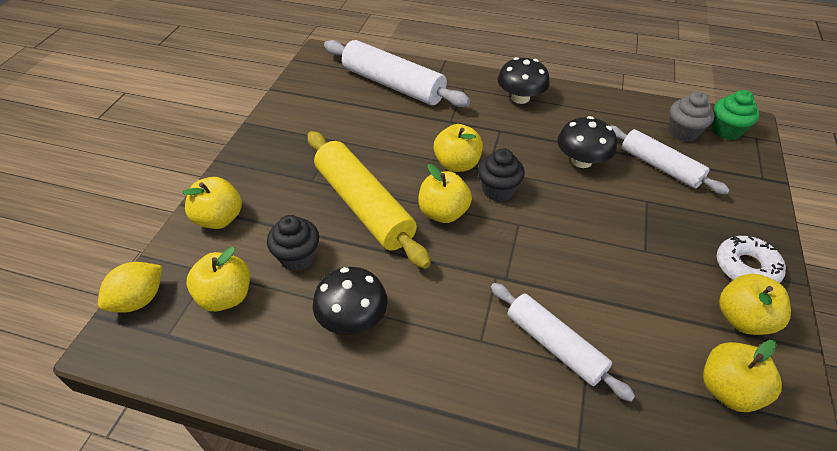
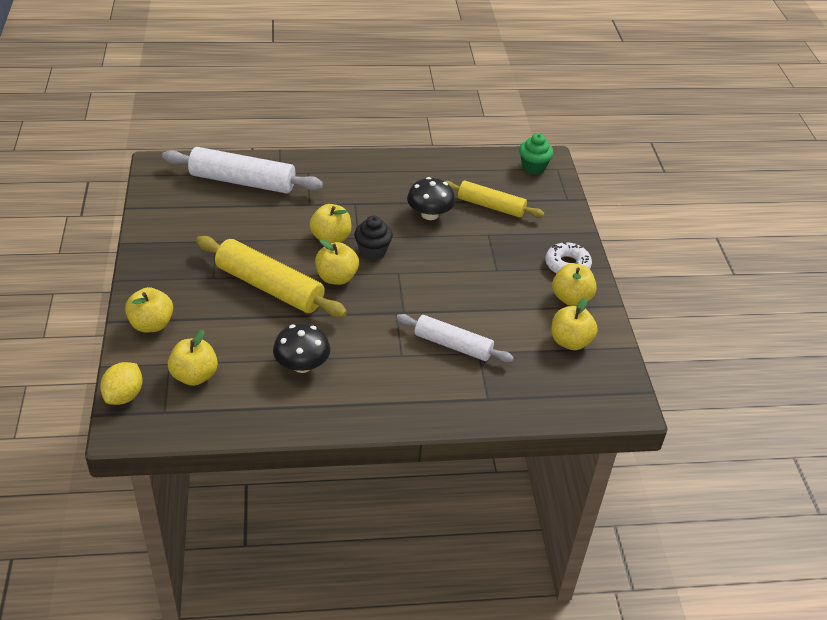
camera: 25 degrees left, 5 degrees down
(298, 257) = (236, 336): black cupcake -> none
(520, 98) = (361, 171): black mushroom -> none
(660, 166) = (491, 206): white rolling pin -> yellow rolling pin
(683, 132) = (501, 175): grey cupcake -> none

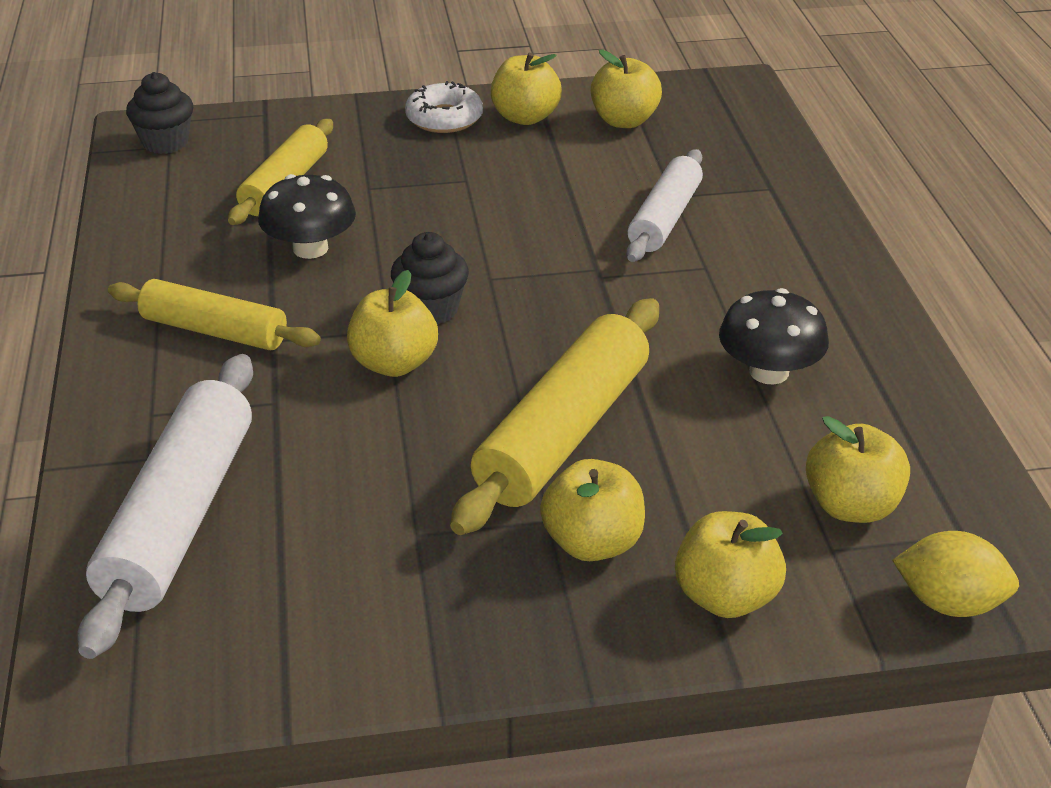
camera: 90 degrees left, 5 degrees down
(336, 278) = (517, 348): yellow apple -> yellow apple (592, 543)
(364, 187) = (214, 331): none -> yellow rolling pin
(533, 167) = (165, 142): green cupcake -> black cupcake

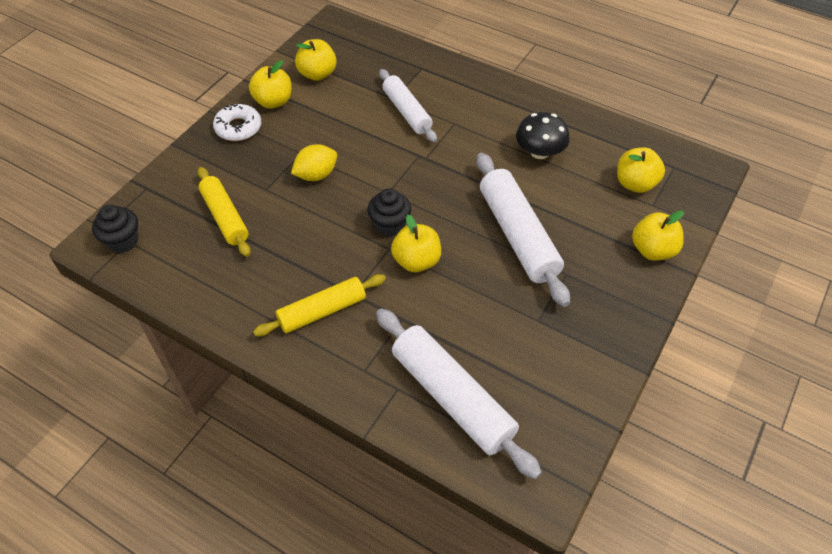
camera: 50 degrees left, 15 degrees up
(310, 248) = (293, 239): black mushroom -> none
(563, 433) = (518, 235): yellow rolling pin -> white rolling pin
(592, 543) = (591, 268): yellow apple -> none
(949, 602) = (703, 194): yellow lemon -> yellow lemon (316, 175)

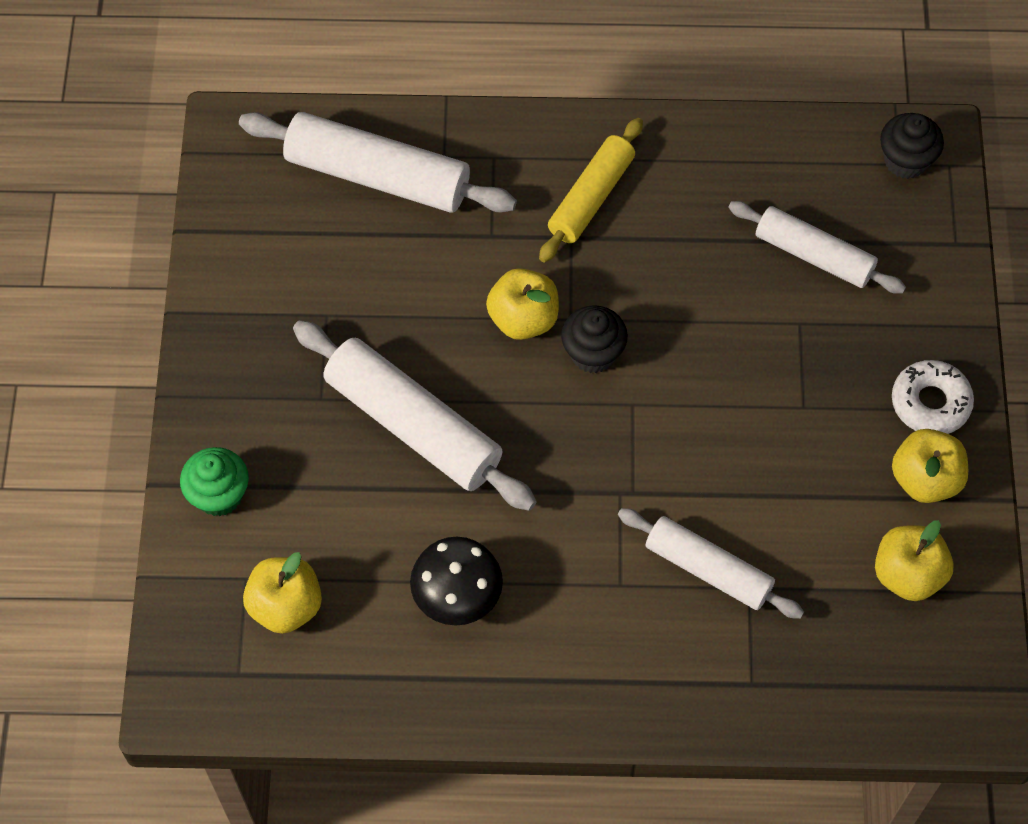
camera: 150 degrees right, 10 degrees up
(225, 217) = (814, 255): yellow rolling pin -> white rolling pin
(316, 175) = (751, 380): yellow lemon -> none
(652, 250) = (219, 495): yellow apple -> green cupcake

